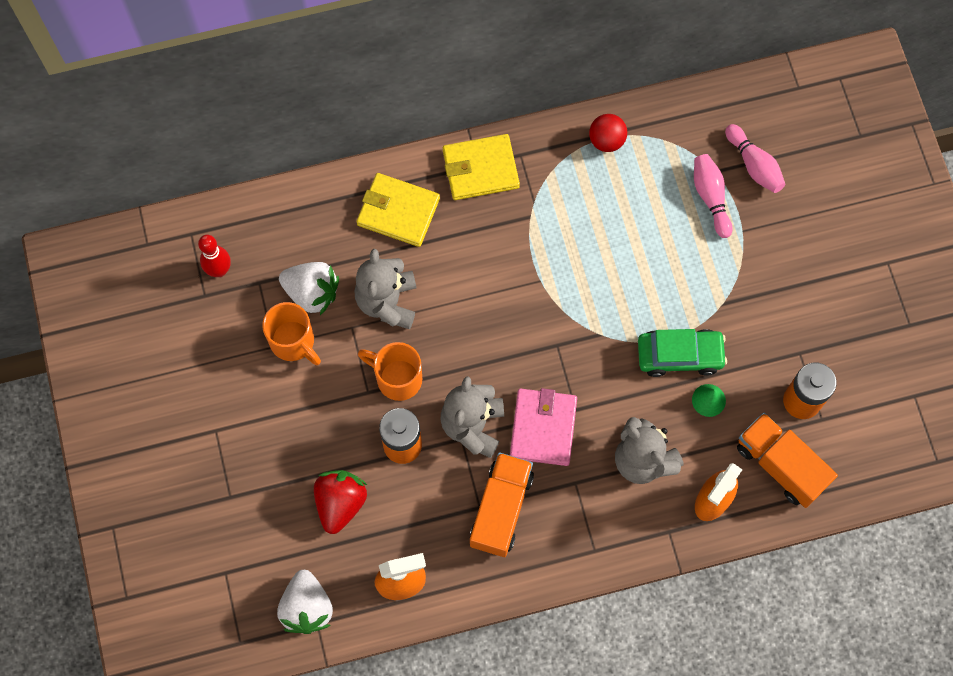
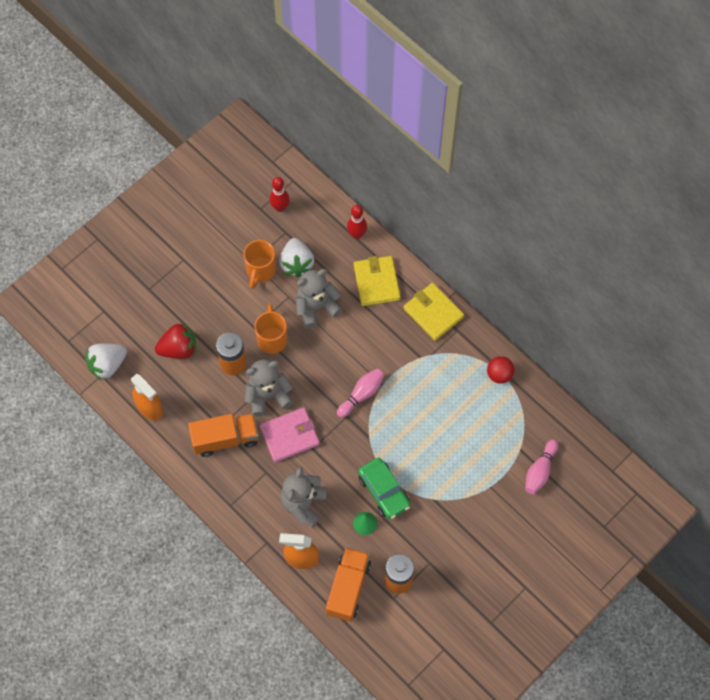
camera: 60 degrees right, 5 degrees down
(318, 199) = (357, 234): none -> red bowling pin
(710, 197) = (500, 456): pink bowling pin -> pink bowling pin (361, 394)

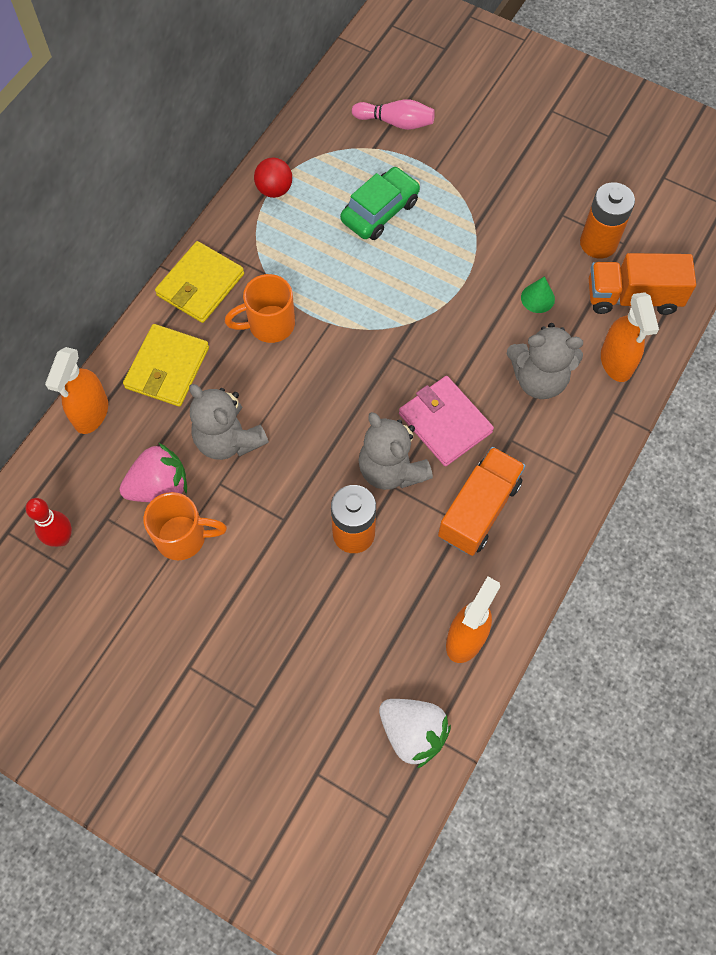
camera: 105 degrees left, 0 degrees up
(179, 349) = (352, 624): red strawberry -> none
(225, 439) = (479, 510): orange truck -> orange truck turned 60 degrees clockwise
(272, 338) = (296, 488): orange mug -> orange mug (269, 325)
(296, 264) = (159, 487): white strawberry -> pink strawberry
(357, 234) = (91, 413): red bowling pin -> orange spray bottle
(361, 394) = (352, 345): pink bowling pin -> none
(376, 282) = (167, 368): yellow wallet -> yellow wallet turned 45 degrees counterclockwise
(384, 491) = (485, 286): green car -> green car (380, 211)

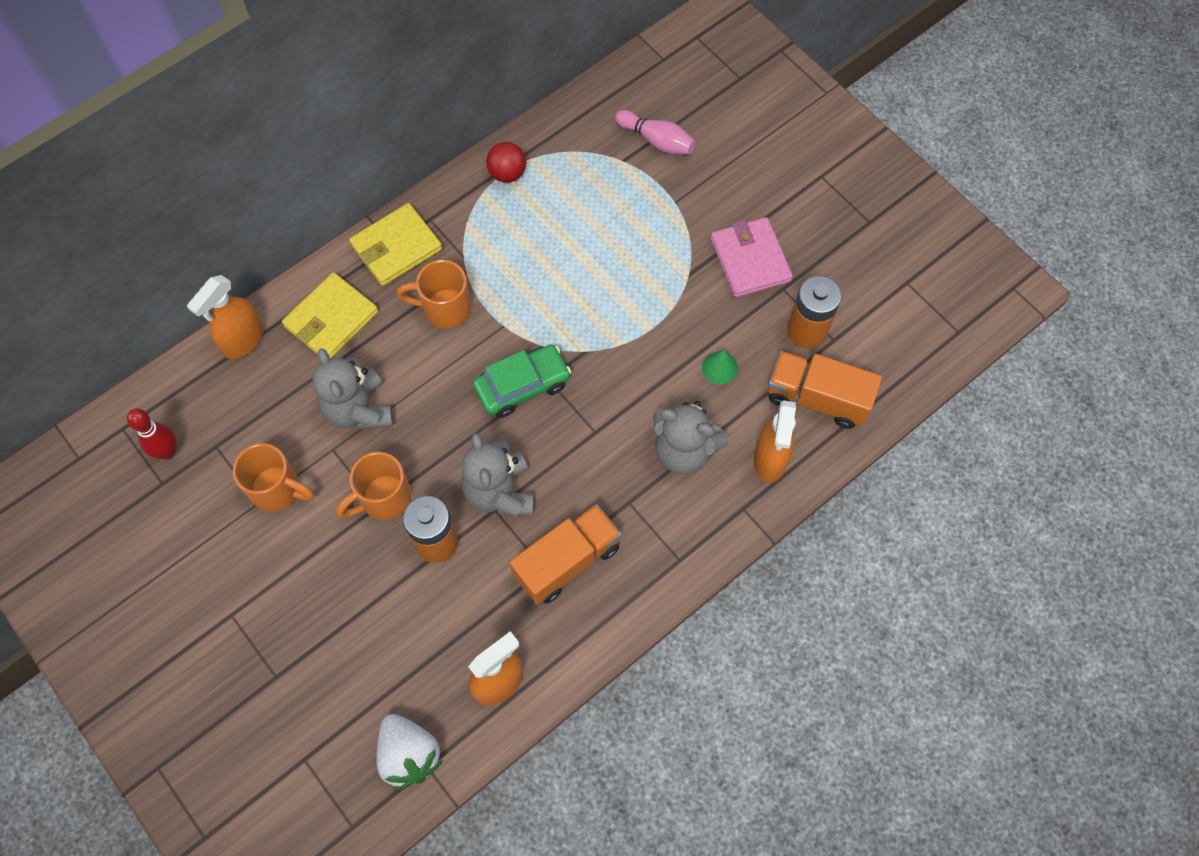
camera: 20 degrees right, 0 degrees up
(159, 487) = (276, 433): pink strawberry -> none
(287, 511) = (383, 498): none -> orange mug
(380, 211) = (601, 228): green car -> green car (522, 386)
(445, 423) = (571, 463): pink wallet -> pink wallet (750, 260)

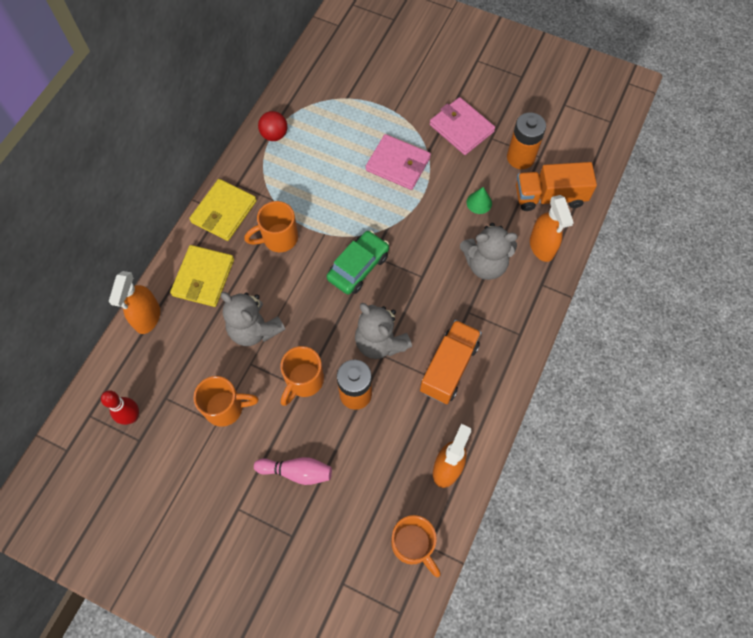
camera: 25 degrees left, 0 degrees up
(409, 755) = (413, 545): white strawberry -> orange mug
(642, 274) = (398, 164): none -> pink wallet
(656, 140) = (362, 77): pink bowling pin -> pink bowling pin (297, 472)

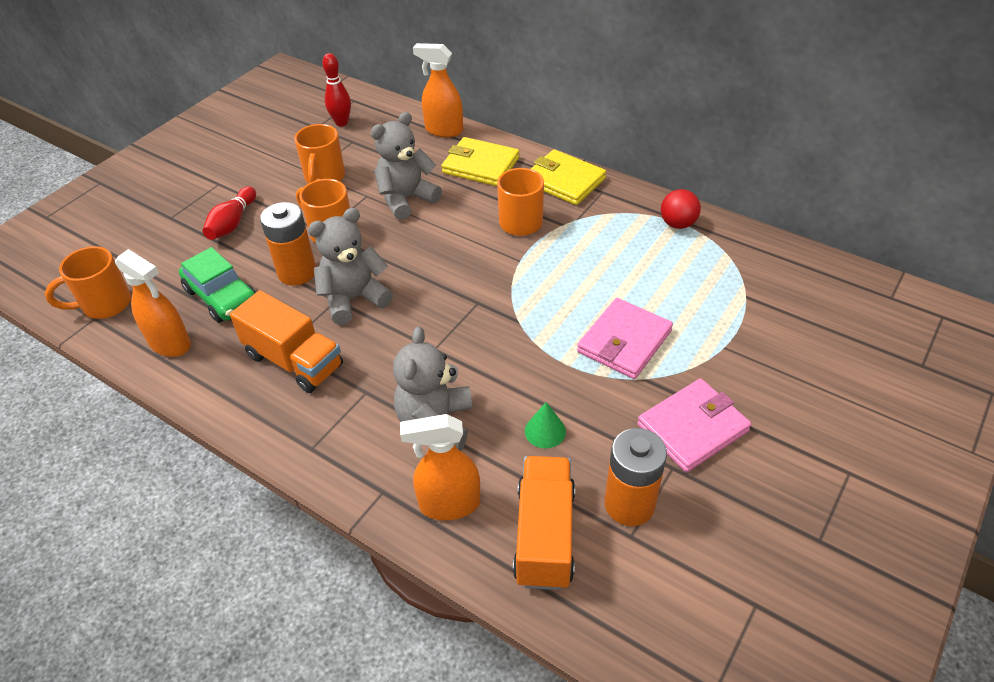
camera: 100 degrees right, 20 degrees down
(297, 472) = (232, 223): pink bowling pin -> red bowling pin
(358, 267) = (464, 287): green car -> green car (222, 297)

